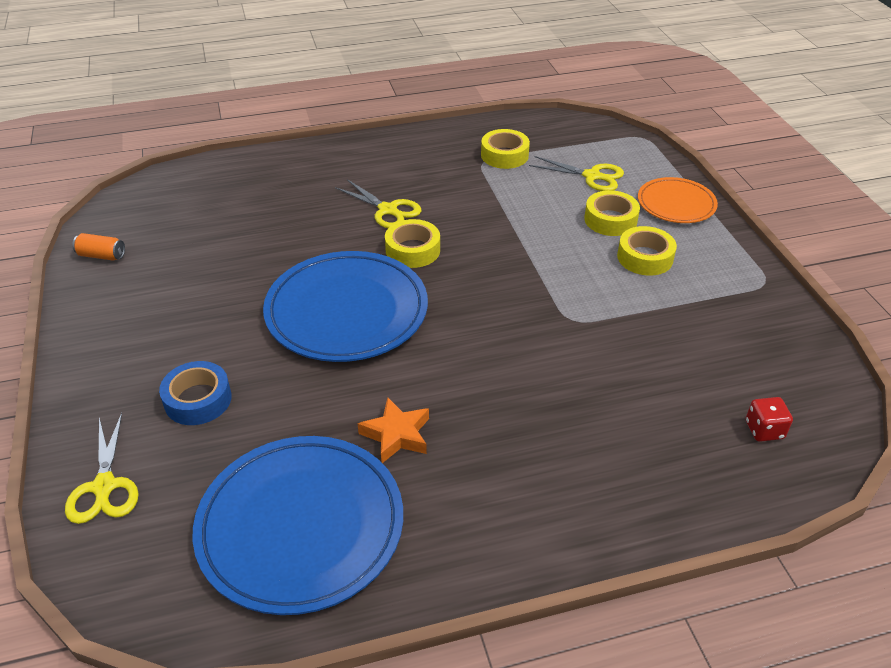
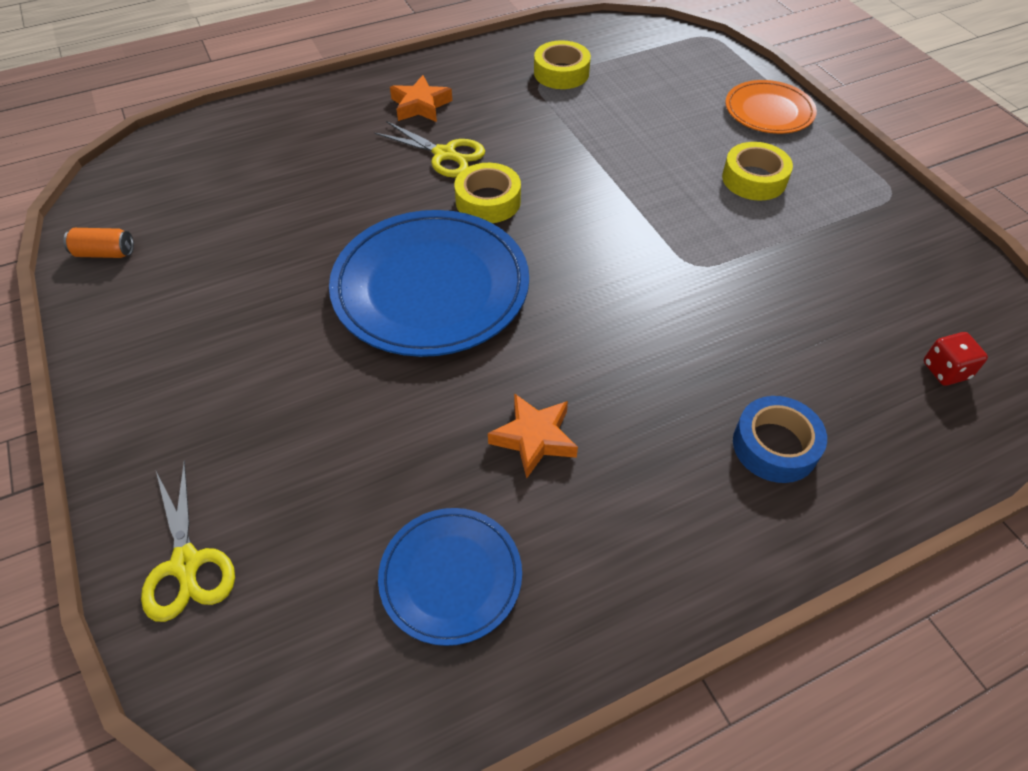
camera: 10 degrees left, 10 degrees up
(198, 400) = (277, 428): blue tape -> blue tape (775, 446)
(301, 526) = (451, 577): blue plate -> blue plate, size x0.56
(379, 170) = (420, 105): none -> orange star
(592, 176) = (666, 88): yellow scissors -> none
(610, 220) = (702, 138): yellow tape -> none

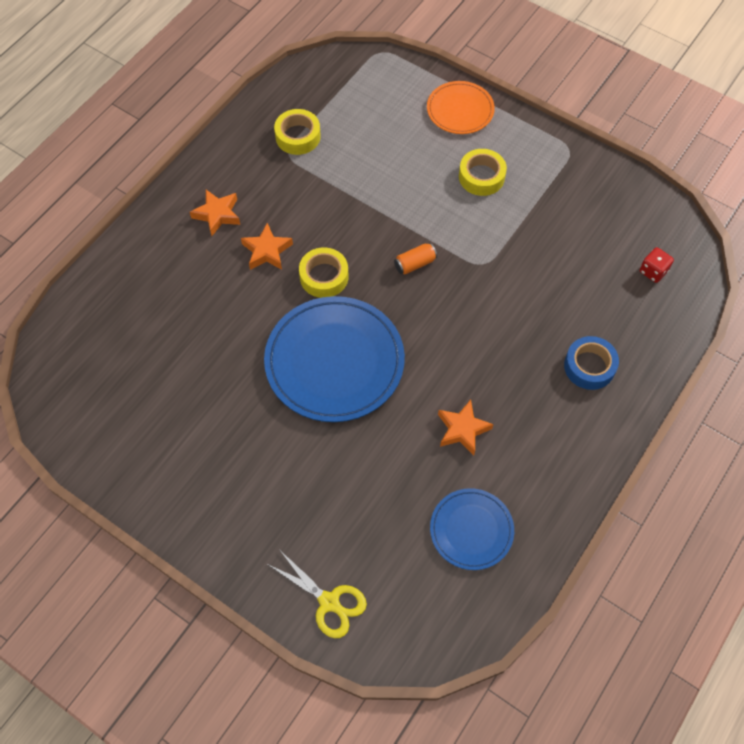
camera: 30 degrees left, 10 degrees up
(105, 253) = (96, 446): orange can -> orange can (415, 264)
(444, 154) = (267, 251): yellow scissors -> orange star

